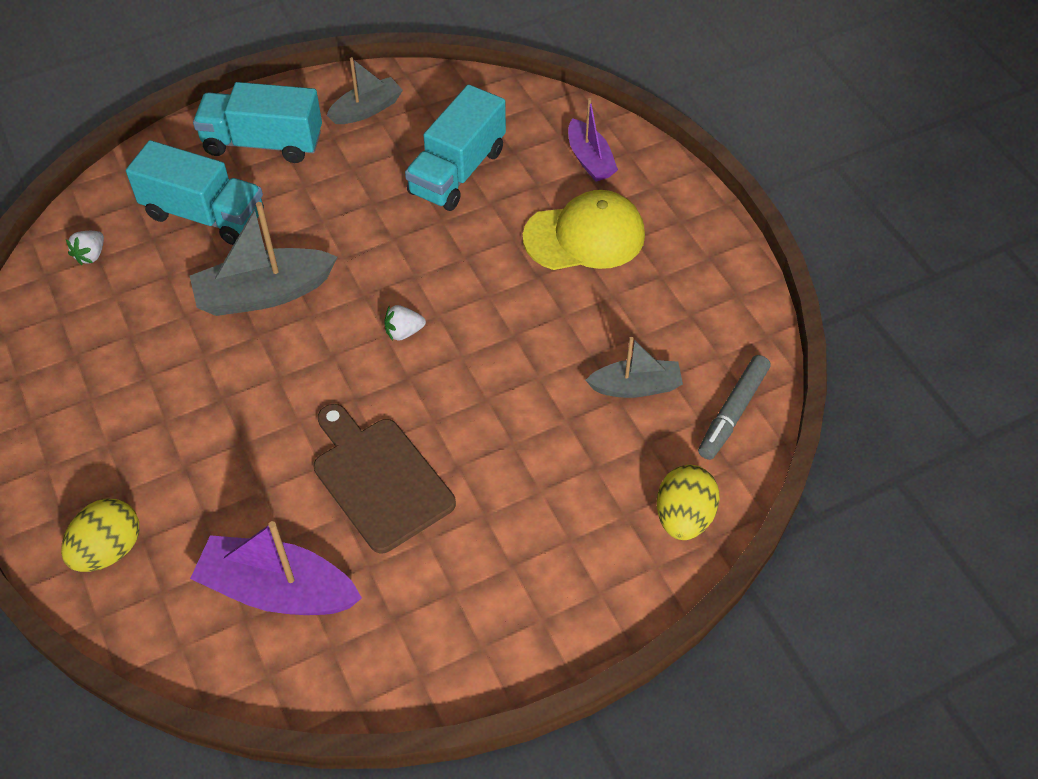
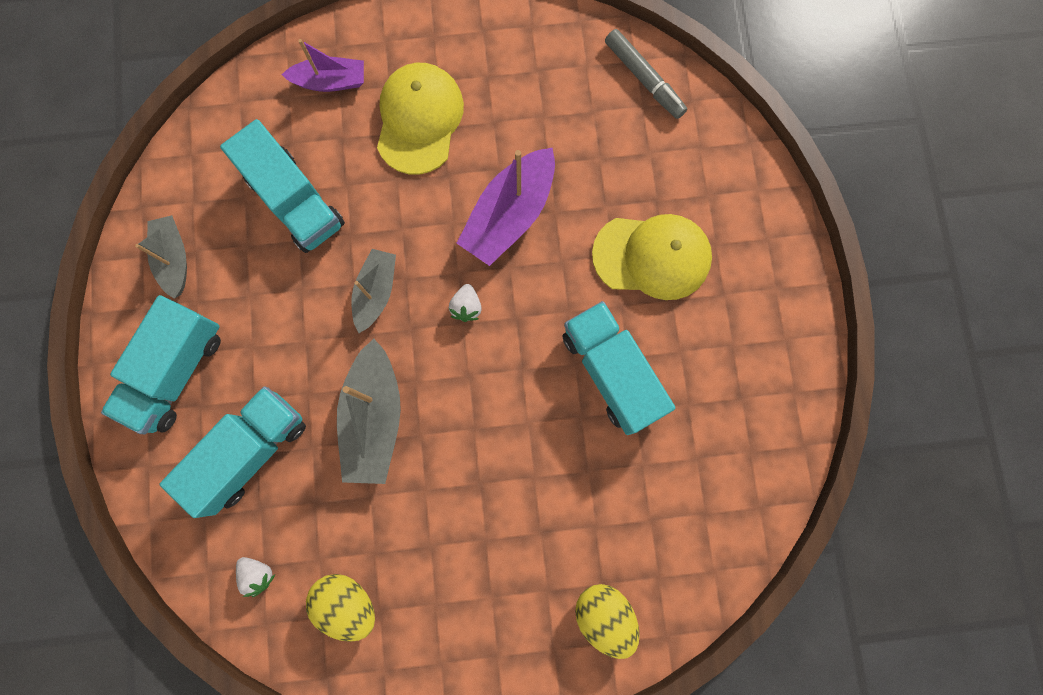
camera: 70 degrees left, 25 degrees up
(278, 590) = (688, 481): purple boat -> purple boat (509, 214)
(379, 479) = (611, 372): brown cutting board -> turquoise truck
(526, 480) = (652, 256): none -> yellow cap
(635, 387) = (593, 141): grey boat -> grey boat (376, 292)
(684, 517) = (724, 153): yellow egg -> yellow egg (347, 602)

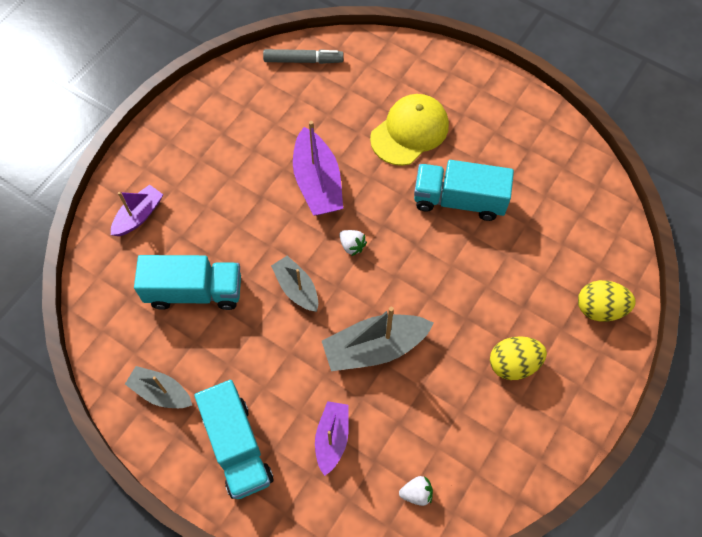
camera: 50 degrees left, 15 degrees down
(250, 451) = (332, 438): turquoise truck -> purple boat
(347, 602) = (479, 450): yellow egg -> yellow egg (513, 364)
(374, 418) = (374, 348): grey boat -> grey boat turned 120 degrees clockwise
(419, 120) = (213, 186): yellow cap -> none

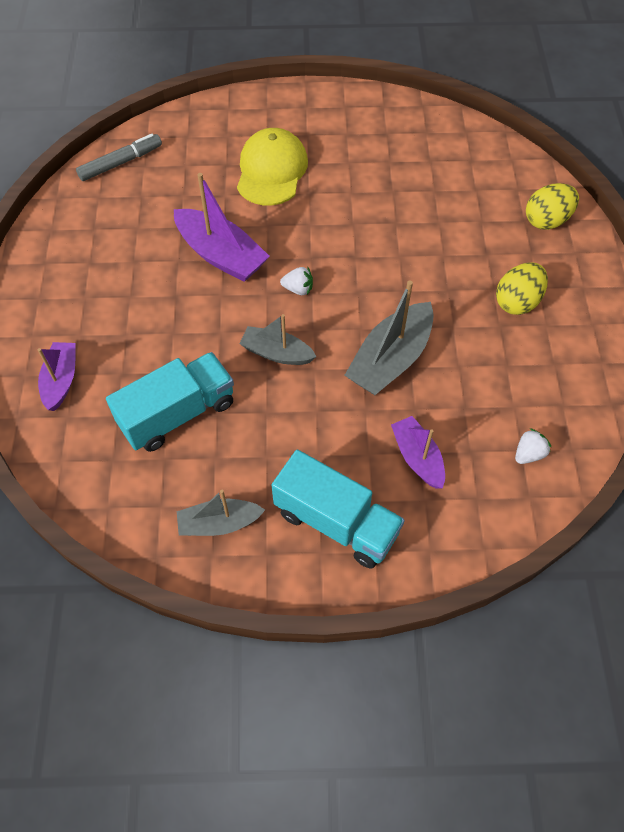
camera: 35 degrees left, 5 degrees down
(459, 200) = (362, 202): turquoise truck -> none

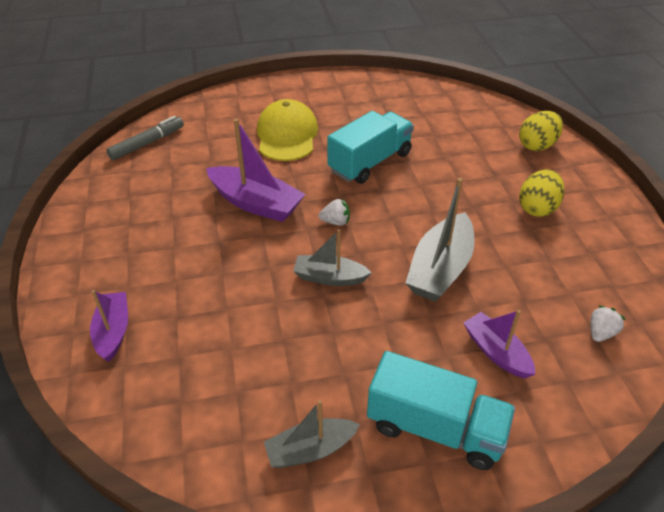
camera: 10 degrees left, 15 degrees down
(177, 414) = (242, 346): turquoise truck -> turquoise truck (370, 162)

